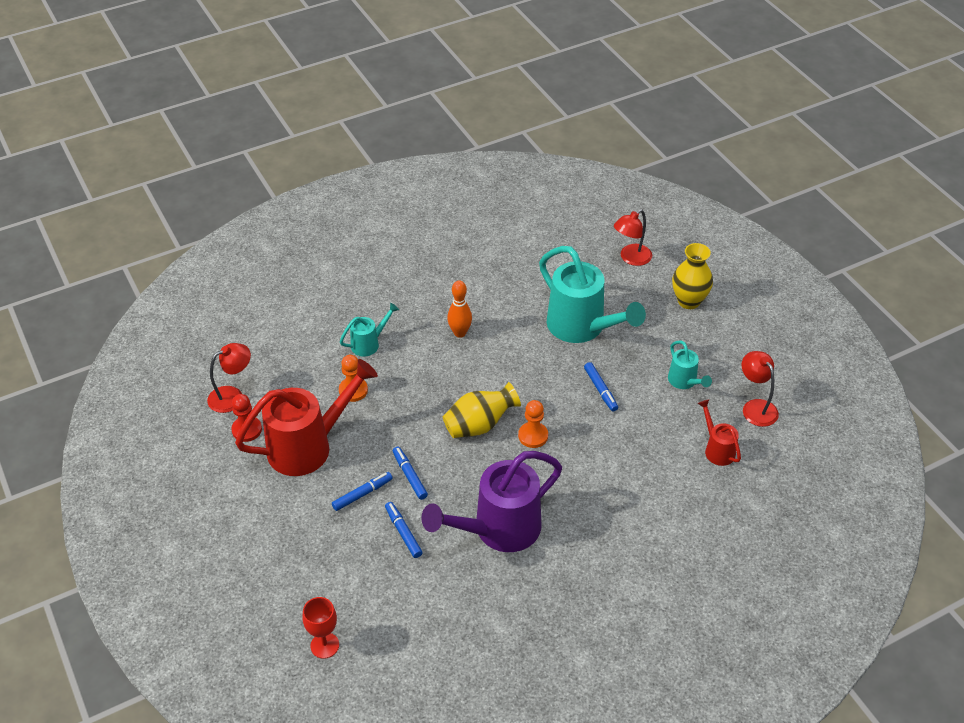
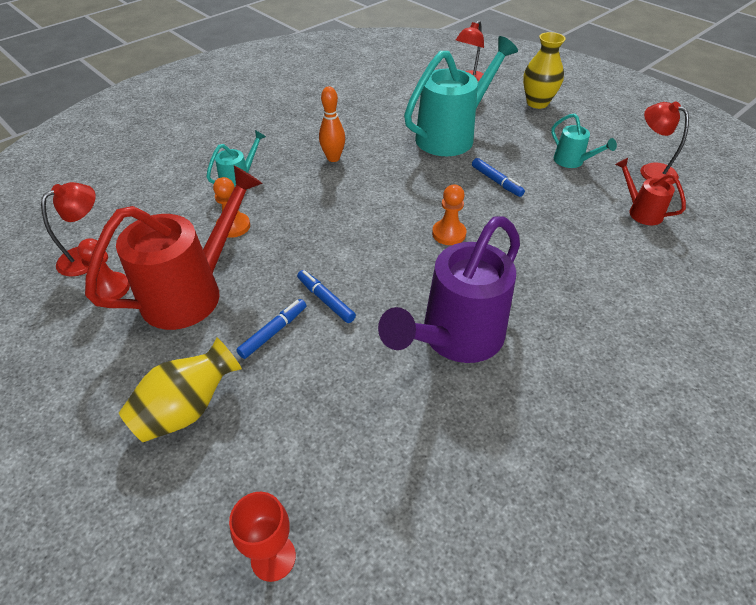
camera: 15 degrees left, 0 degrees up
(403, 532) = (339, 367): blue marker -> none
(479, 425) = (386, 234): yellow vase -> yellow vase (187, 409)
(582, 327) = (451, 136): turquoise watering can -> turquoise watering can turned 75 degrees counterclockwise

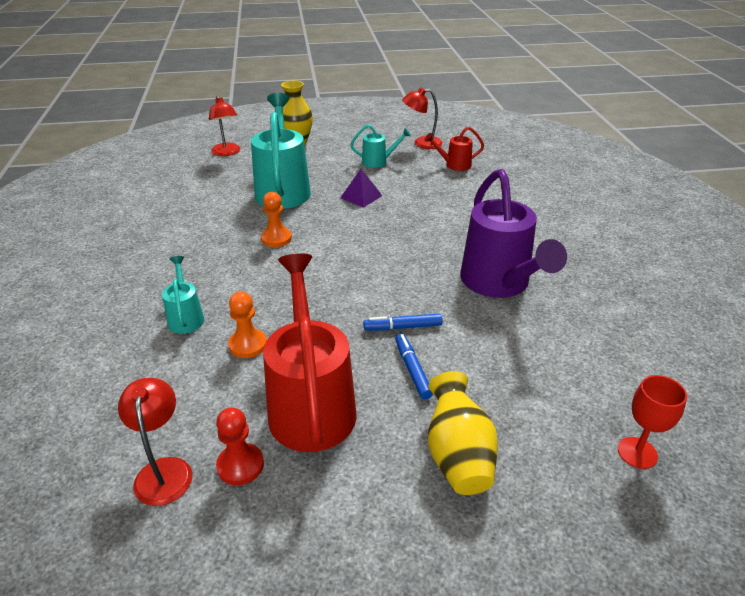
camera: 55 degrees left, 10 degrees down
(333, 158) = (229, 253): orange bowling pin -> none
(449, 234) = (392, 240): orange pawn -> orange pawn (276, 238)
(496, 181) = (361, 196): blue marker -> purple pyramid

